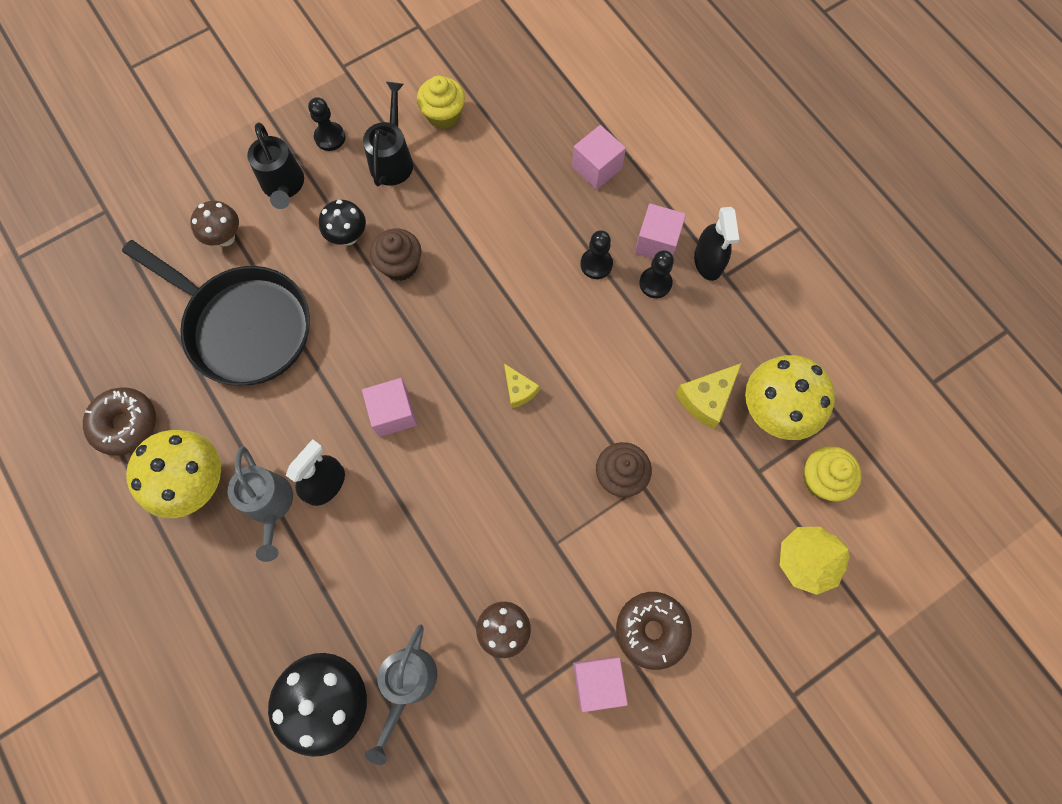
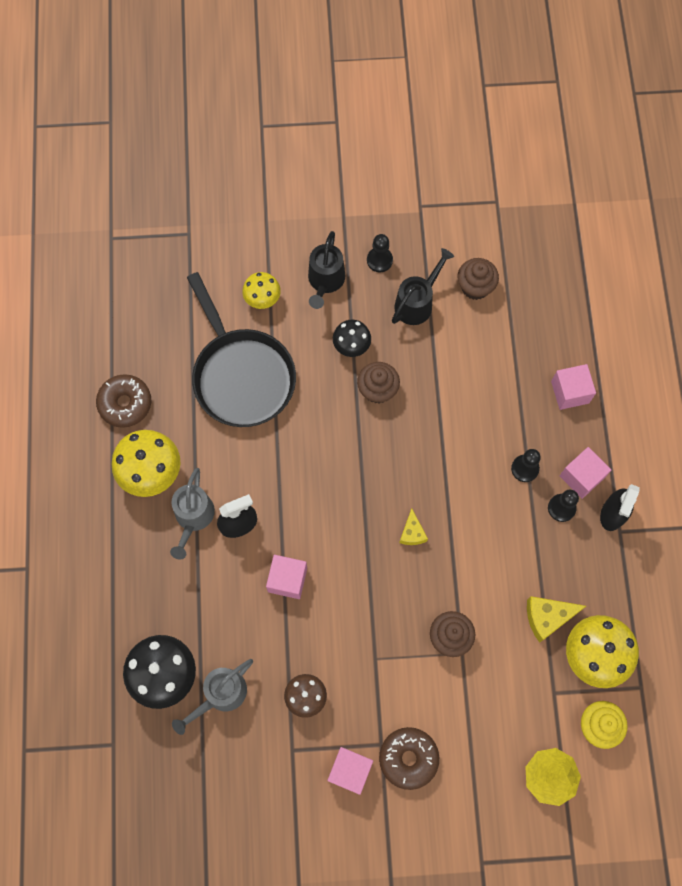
camera: 30 degrees right, 0 degrees up
(225, 237) = (263, 300): brown mushroom -> yellow mushroom
(393, 413) = (313, 499): pink cube -> pink cube (287, 580)
(443, 115) = (475, 287): yellow cupcake -> brown cupcake

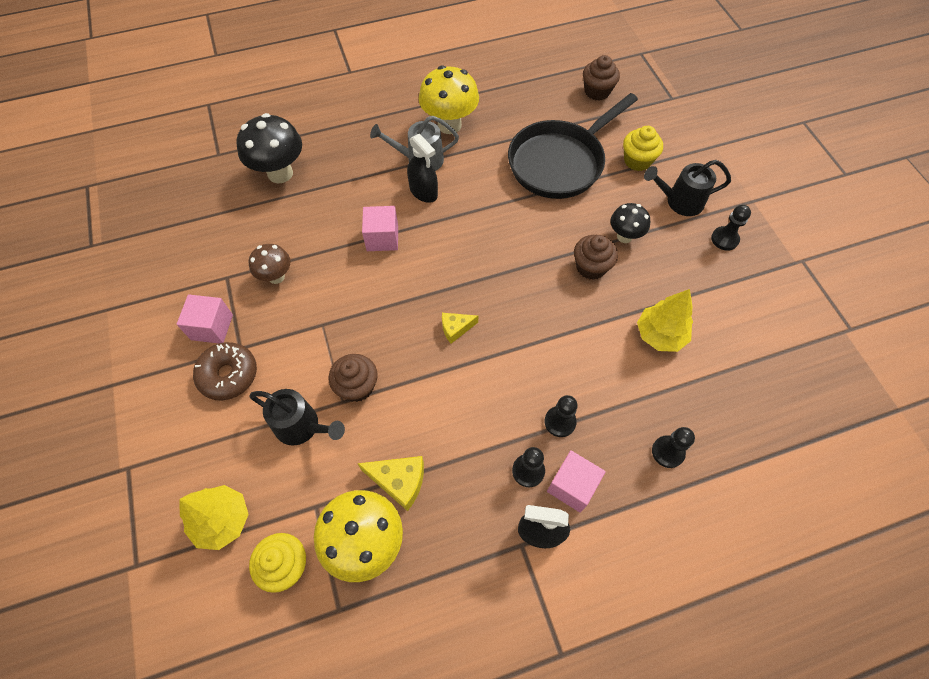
camera: 75 degrees right, 10 degrees down
(125, 404) = (503, 95): brown donut -> none
(220, 695) = (268, 214): grey watering can -> none
(263, 300) = (637, 161): yellow mushroom -> yellow cupcake
(417, 302) = (697, 280): black watering can -> black watering can (303, 427)
(464, 356) = (660, 335): none -> yellow tree
(475, 287) = (742, 329): brown cupcake -> brown cupcake (597, 91)
(547, 617) = (399, 481): yellow cheese -> yellow cheese turned 135 degrees clockwise
(570, 392) = (668, 452): pink cube -> black pawn

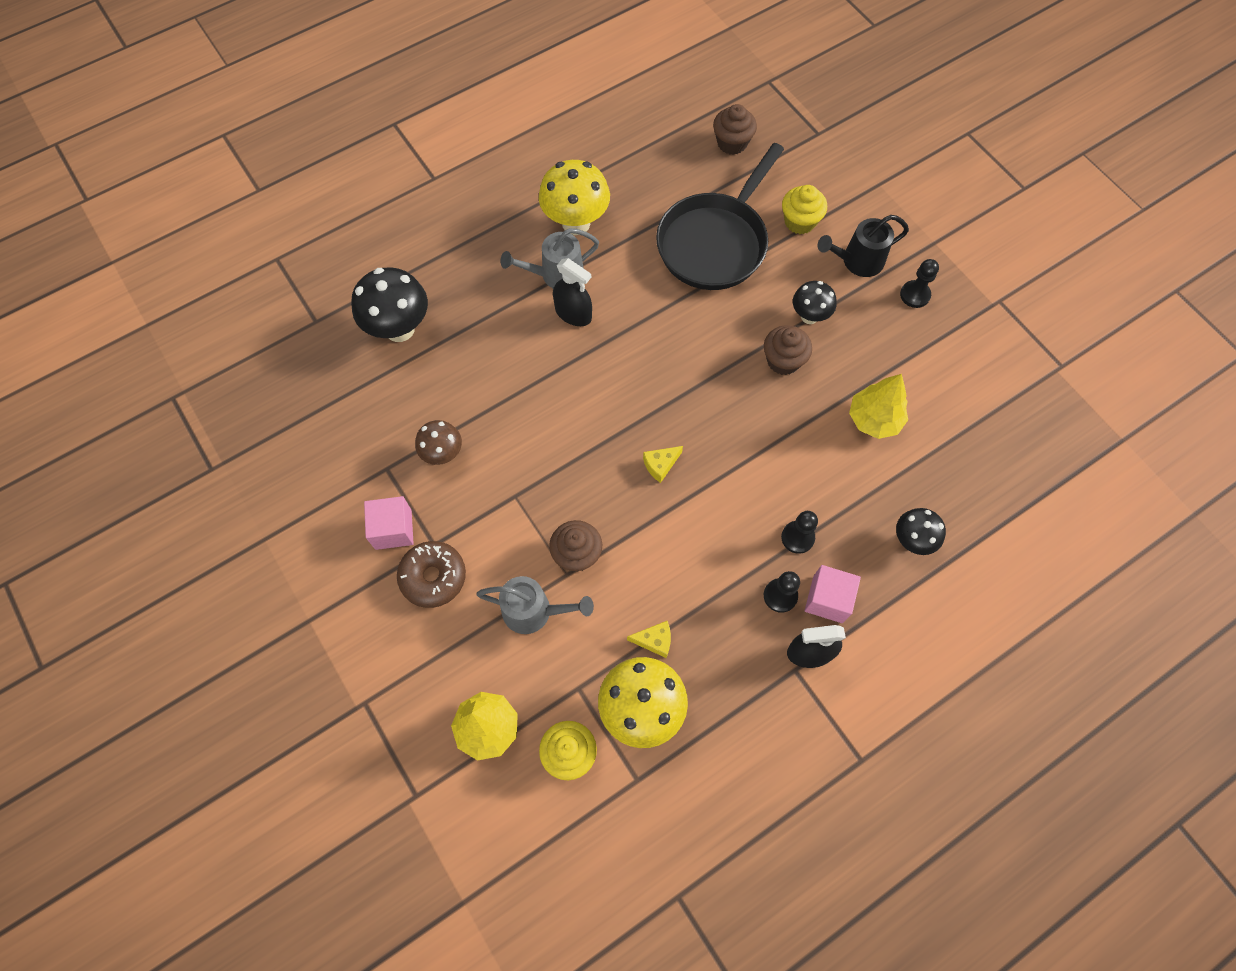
camera: 15 degrees left, 5 degrees up
(303, 427) = (535, 611): black watering can -> grey watering can
(382, 238) = (546, 380): pink cube -> none
(399, 481) = (654, 640): yellow cheese -> yellow cheese, size x0.64
(668, 452) = (911, 540): black pawn -> black mushroom

